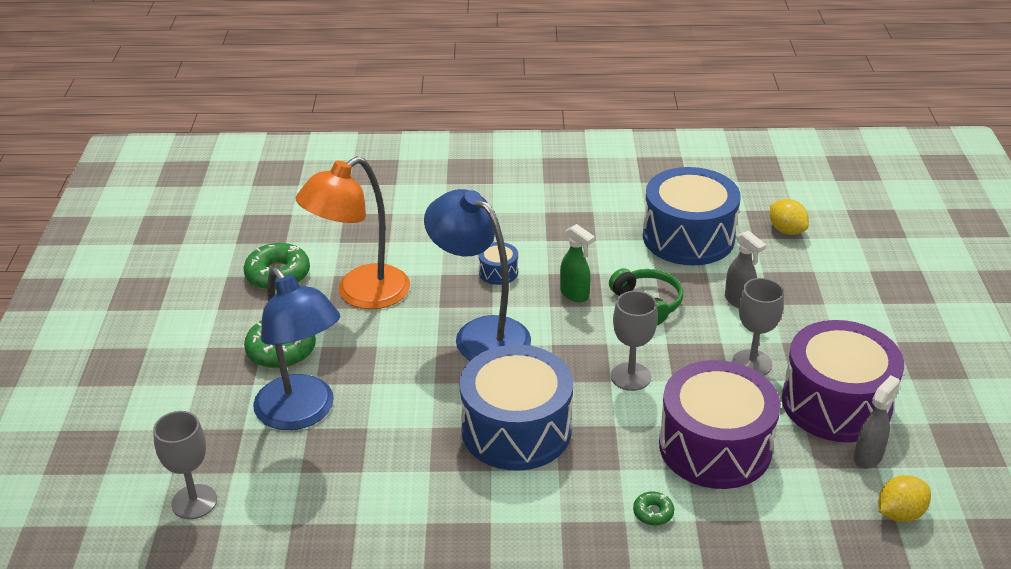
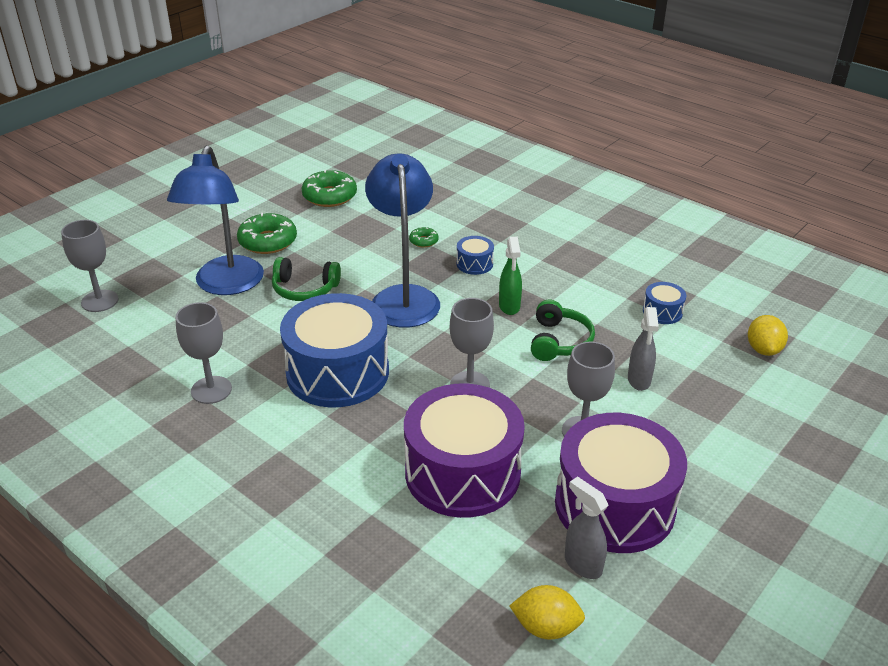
camera: 40 degrees right, 0 degrees up
(361, 294) = (362, 232): orange lamp -> none
(383, 375) = (304, 289): none -> green headphones
(431, 511) = (211, 390): none -> grey goblet
(653, 513) = (348, 487): green donut -> green donut (423, 241)
(688, 237) = (662, 312): blue drum -> blue drum, size x0.42
(868, 457) = (582, 564): grey spray bottle -> grey spray bottle turned 120 degrees counterclockwise

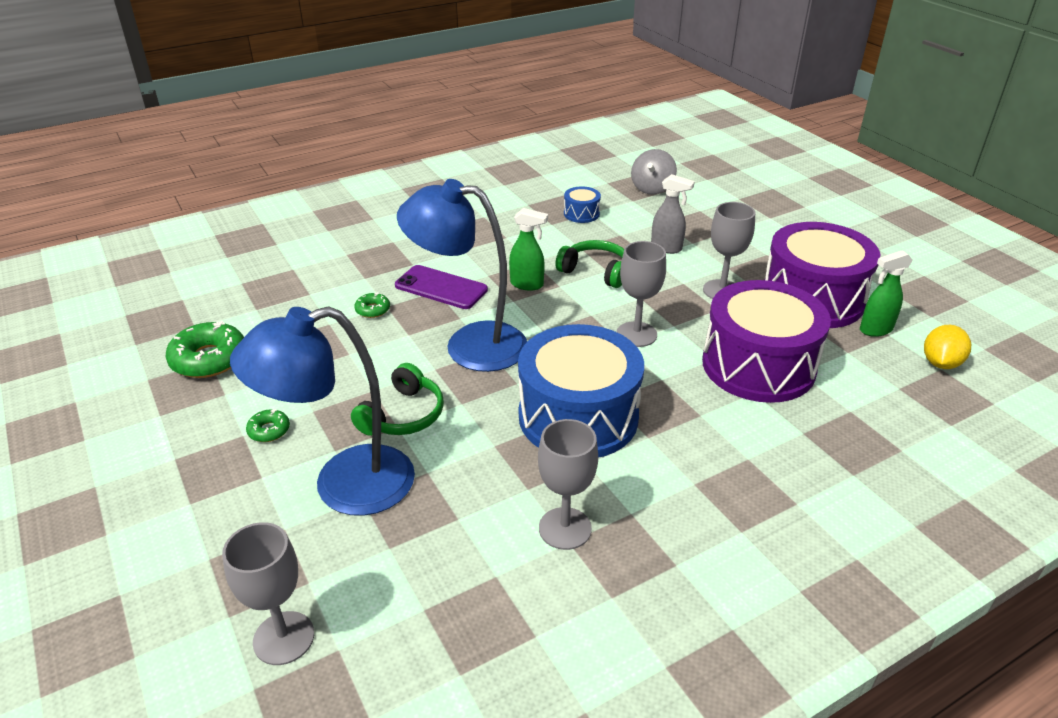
camera: 70 degrees left, 0 degrees up
(226, 285) = (344, 485): blue lamp -> blue lamp turned 135 degrees clockwise
(268, 241) = (269, 430): green donut -> green donut, size x0.50
(474, 264) = (441, 288): blue drum -> purple phone
(582, 564) = (875, 330): grey spray bottle -> green spray bottle
(763, 349) = (652, 188): yellow lemon -> grey spinning top

